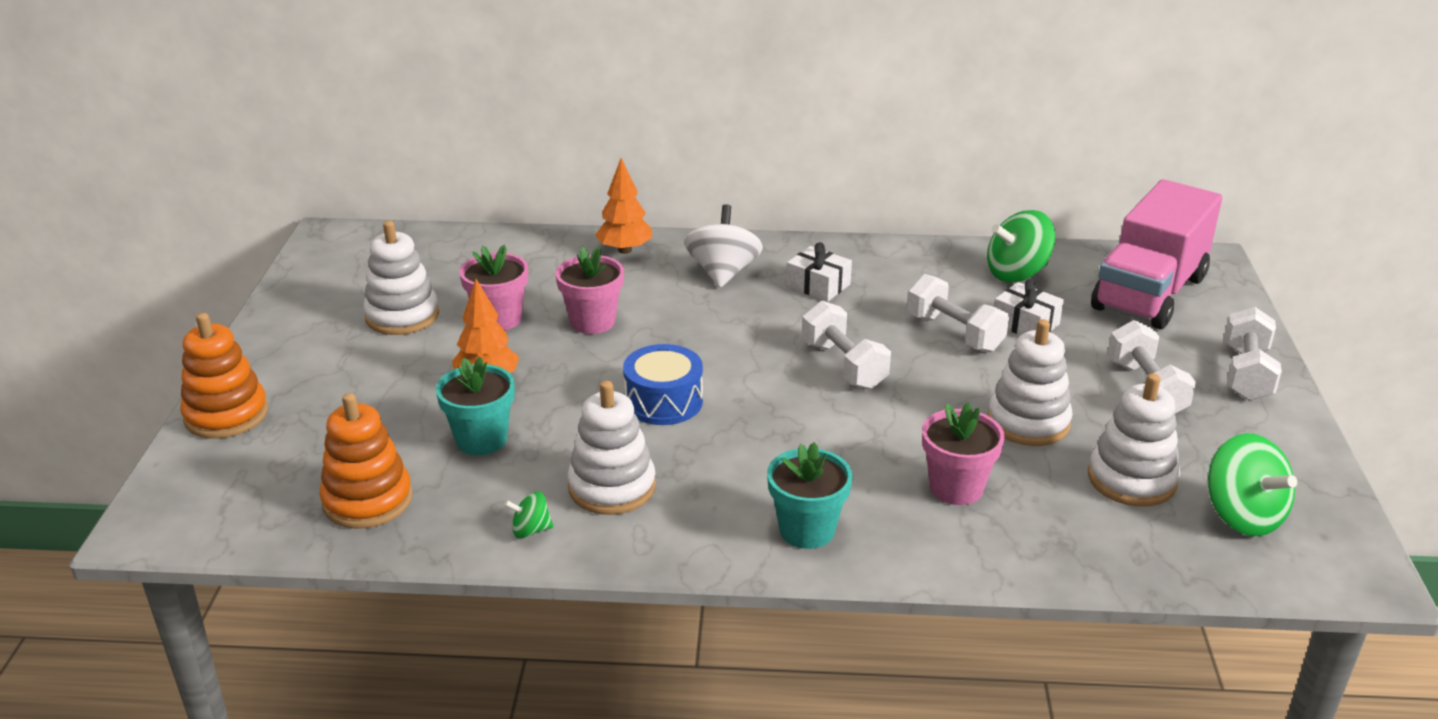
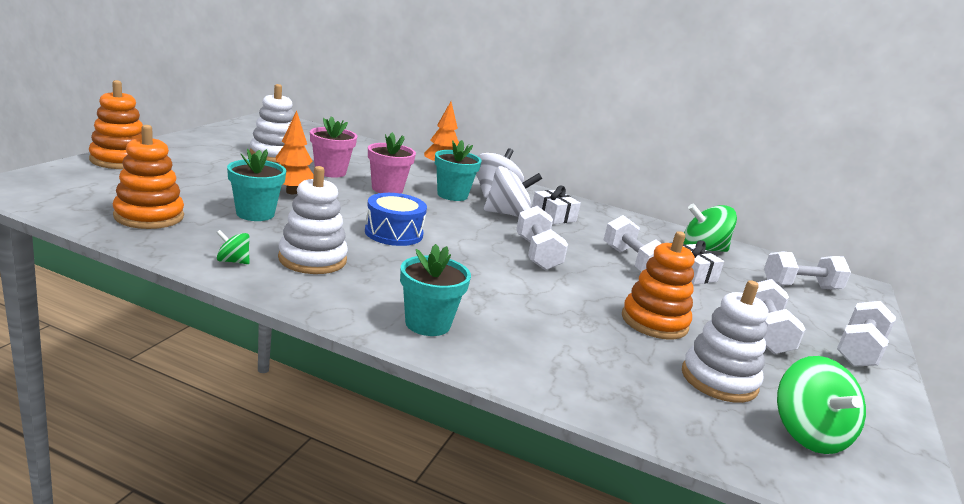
camera: 15 degrees right, 10 degrees down
(676, 298) = (452, 195): none -> turquoise flower pot
(765, 306) = (508, 214): none -> white spinning top
(956, 488) = (566, 338): pink flower pot -> none
(1028, 422) = (654, 322): white stacking toy -> orange stacking toy
(1149, 293) = (800, 287): pink truck -> white dumbbell

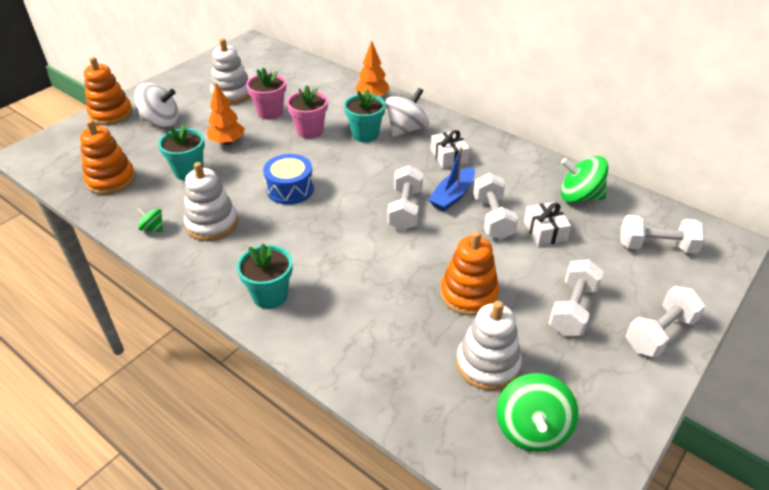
camera: 20 degrees right, 20 degrees up
(508, 214) = (405, 157): white spinning top -> white spinning top (161, 121)
(579, 245) = (452, 196): none -> blue boat

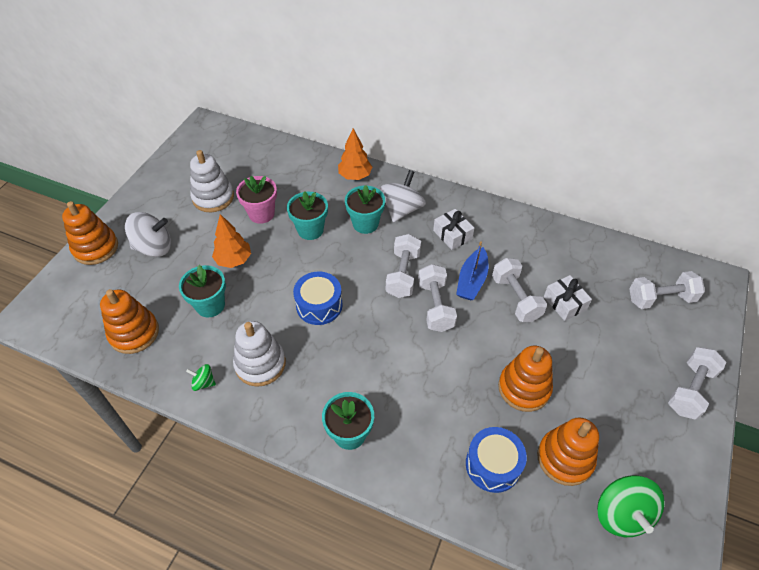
camera: 15 degrees left, 10 degrees up
(310, 131) = (310, 230): pink flower pot -> turquoise flower pot
(405, 353) = (493, 465): none -> blue drum
(487, 364) = (565, 458): white stacking toy -> orange stacking toy
(572, 309) = (614, 383): white dumbbell -> white dumbbell (403, 274)
(579, 197) = (581, 257): green spinning top -> none

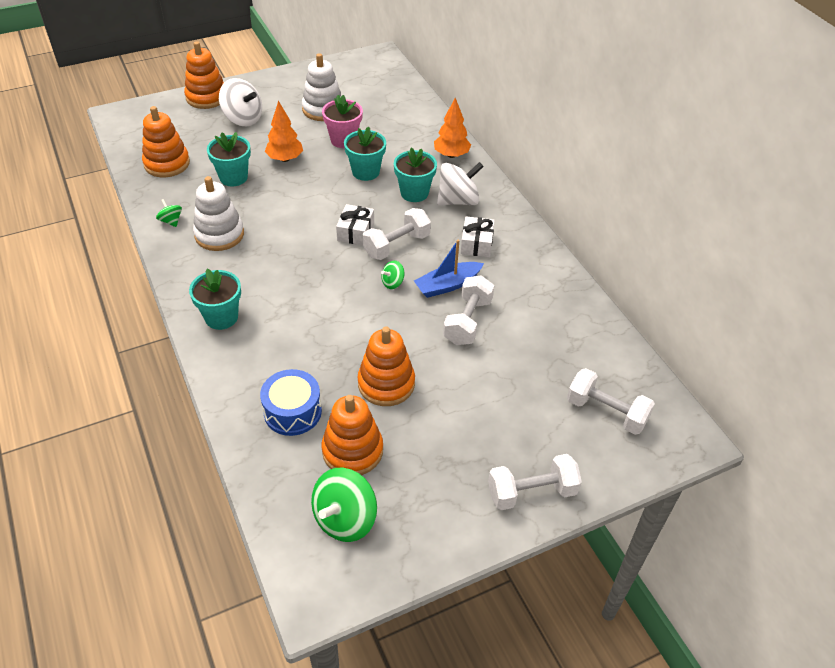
camera: 40 degrees right, 5 degrees down
(319, 305) = (306, 225): blue drum -> none
(435, 306) = (393, 283): white dumbbell -> green spinning top
(564, 303) = (507, 353): white gift -> white gift (355, 232)

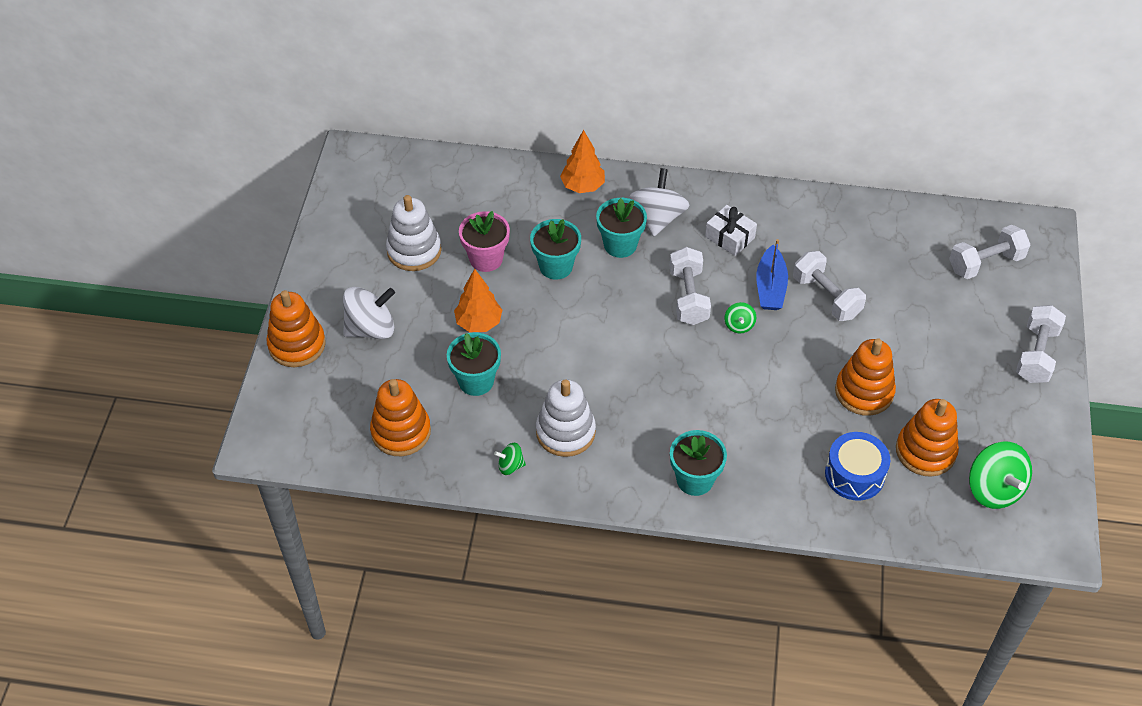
camera: 55 degrees left, 5 degrees up
(355, 232) = (645, 319): white gift -> none

